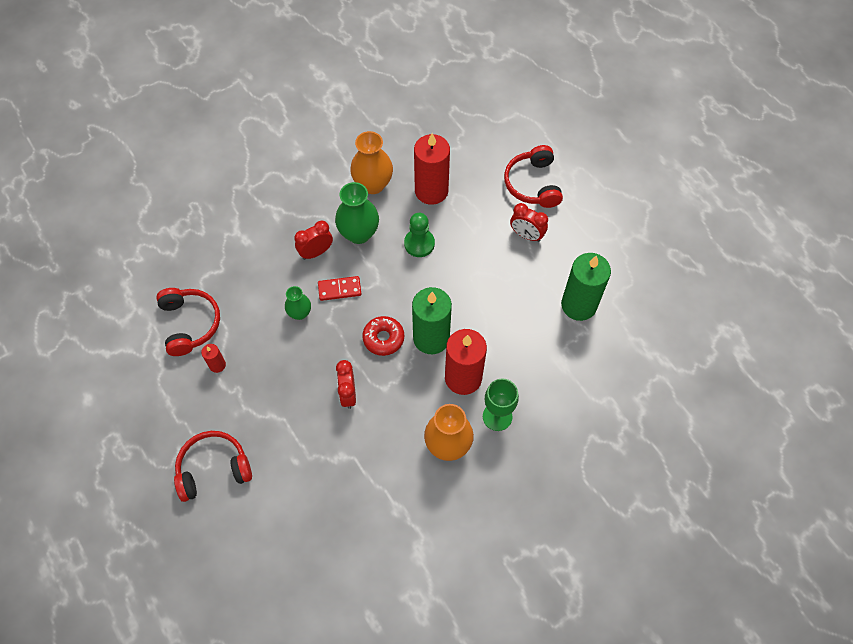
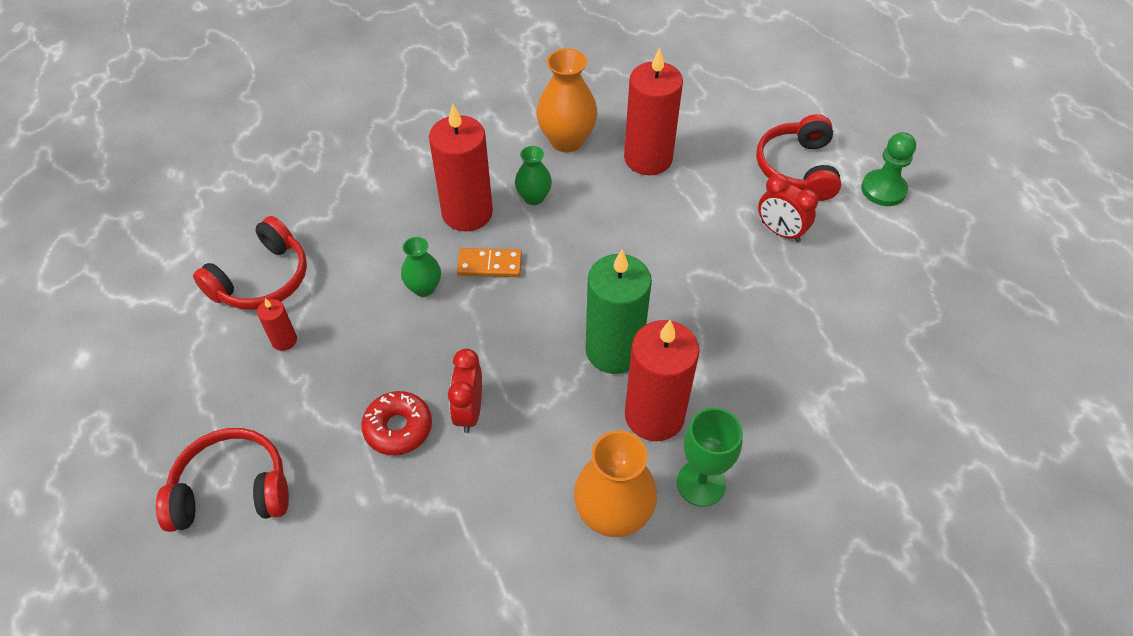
camera: 10 degrees right, 10 degrees down
(190, 324) = (262, 279): red headphones -> red headphones turned 45 degrees clockwise
(316, 252) = (467, 213): red clock -> red candle
(339, 289) = (490, 265): red domino -> orange domino
(359, 233) = (534, 197): green vase -> green vase, size x0.58
(383, 338) = (540, 340): red donut -> red donut (398, 428)
(419, 244) = (618, 222): green pawn -> green pawn (883, 189)
(579, 305) = (852, 337): green candle -> none

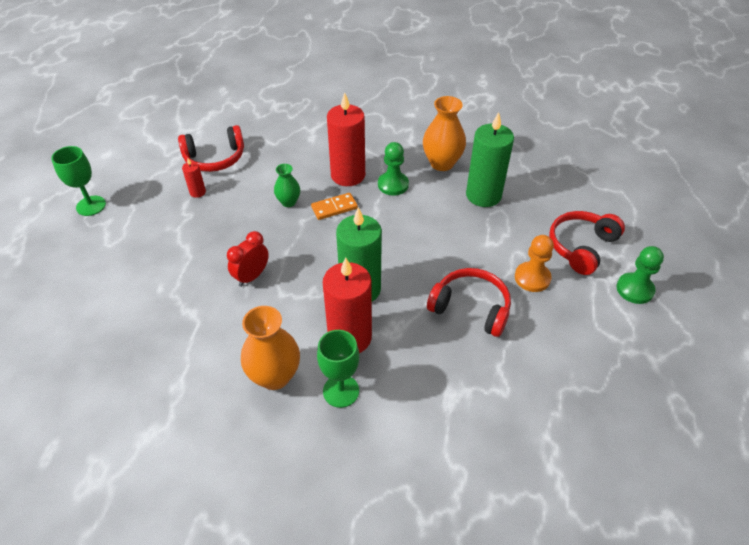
camera: 35 degrees right, 5 degrees down
(137, 446) = (91, 206): none -> green goblet
(232, 490) = (109, 249): red headphones -> red headphones (471, 308)
(398, 428) = (209, 264): red donut -> none
(490, 265) = (334, 208): orange domino -> orange domino turned 60 degrees counterclockwise
(534, 197) = (393, 185): green vase -> green pawn
(648, 158) = (483, 195): red candle -> green candle
(780, 231) = (532, 278): red clock -> orange pawn

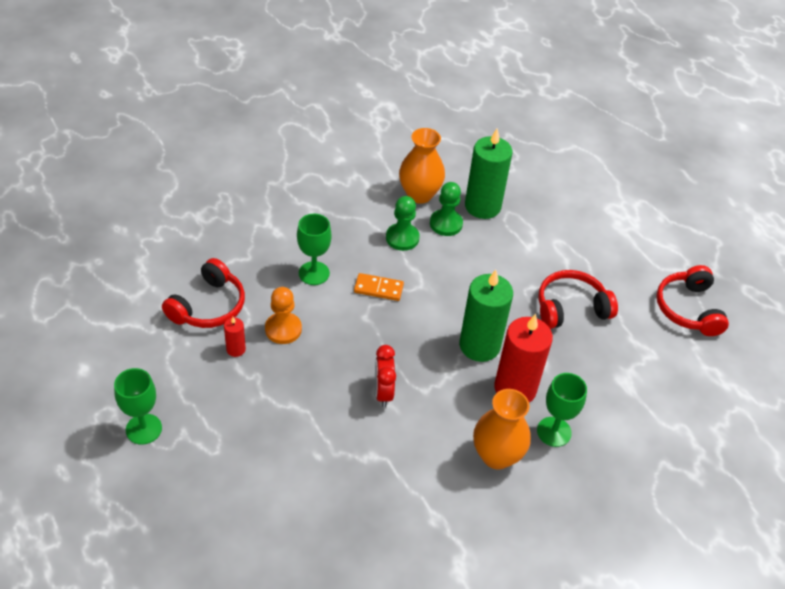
camera: 45 degrees left, 0 degrees up
(288, 202) = (333, 307): green vase -> none
(303, 174) = (314, 273): none -> green goblet
(334, 208) = (378, 289): orange domino -> orange domino turned 75 degrees clockwise
(348, 175) = (354, 251): red candle -> none
(532, 278) = (586, 257): orange pawn -> orange pawn (283, 329)
(581, 247) = (593, 210): red headphones -> red headphones (688, 309)
(634, 289) = (656, 224): green pawn -> green pawn (446, 224)

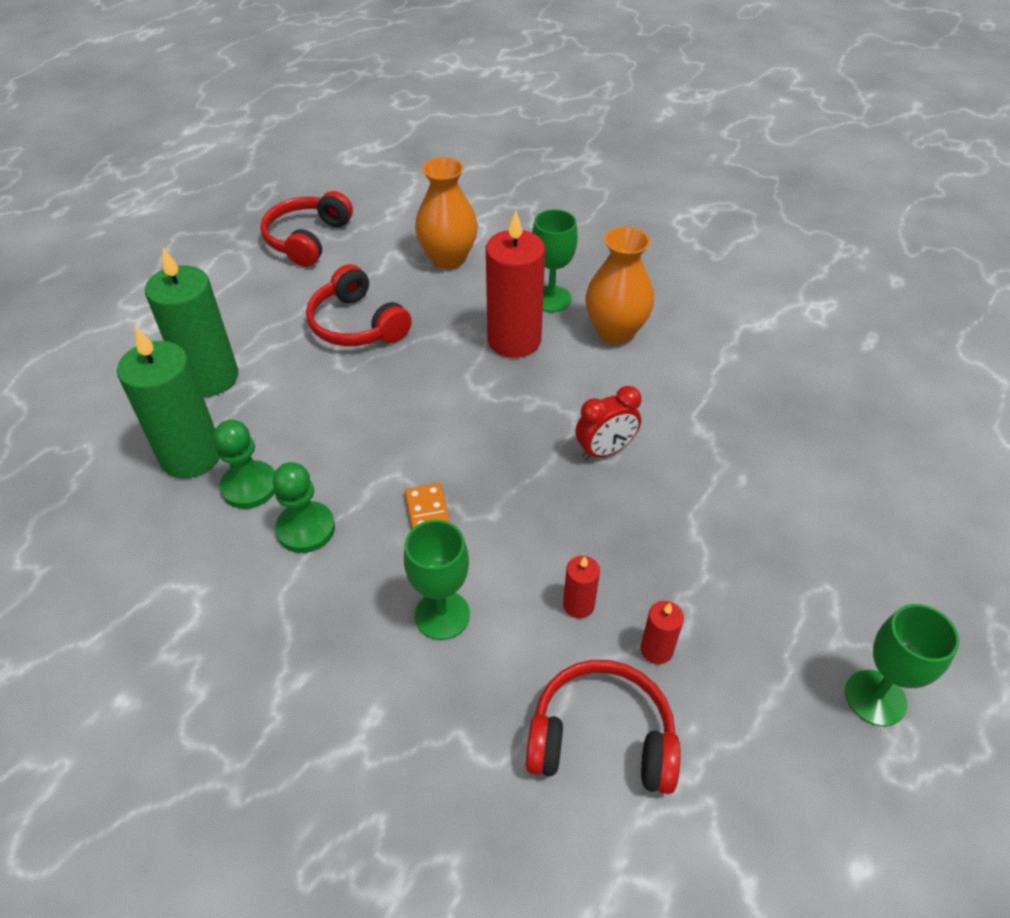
camera: 110 degrees left, 0 degrees up
(283, 329) = (578, 605): orange pawn -> red candle
(419, 194) = (189, 542): orange vase -> orange vase (448, 259)
(479, 345) = (469, 386): green candle -> green candle (210, 378)
(688, 309) = (307, 239): red headphones -> red headphones turned 135 degrees clockwise

